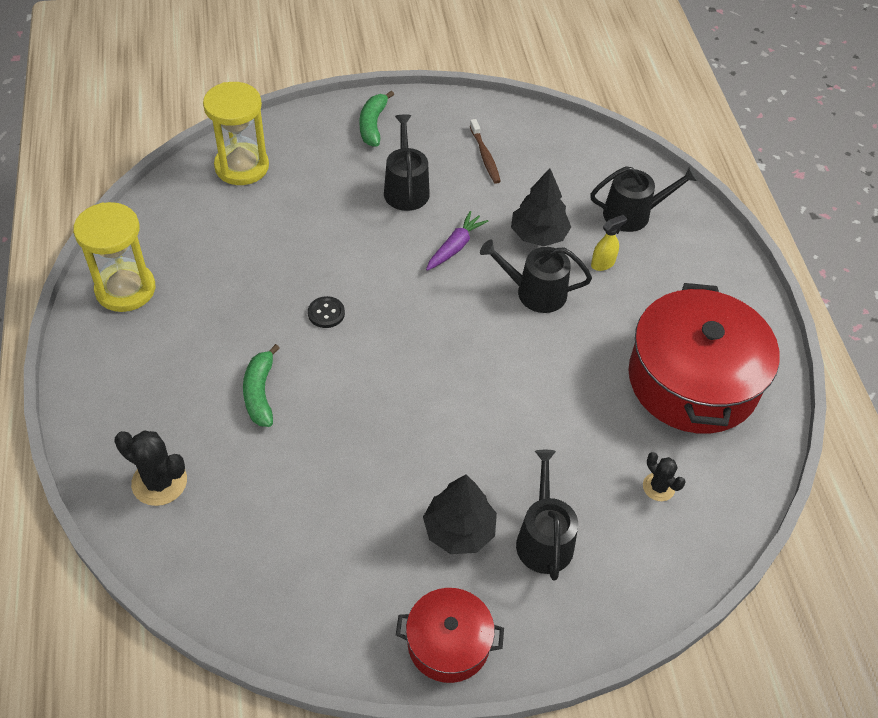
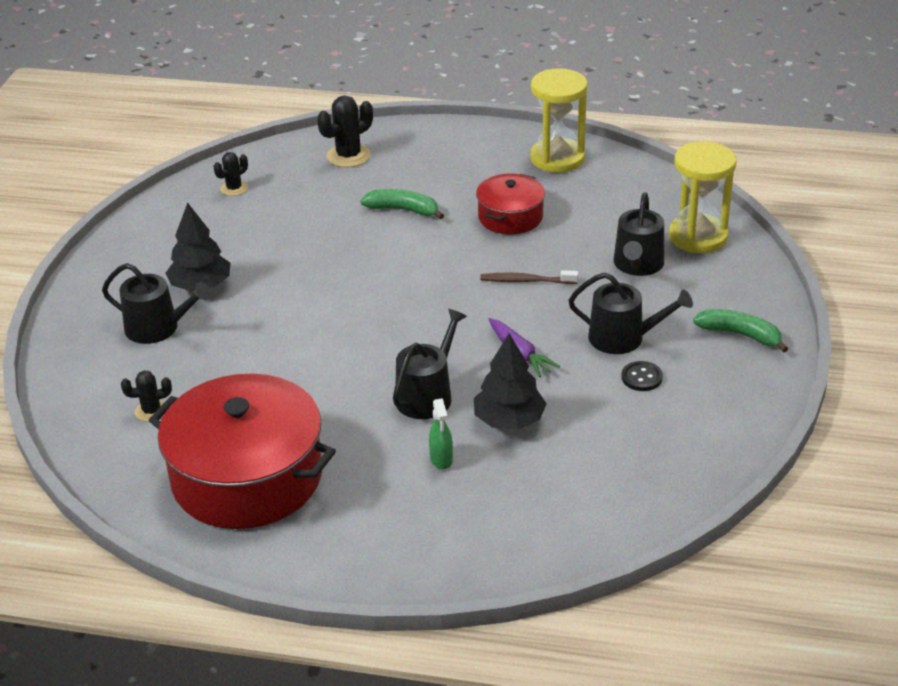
camera: 115 degrees right, 15 degrees down
(261, 579) = (234, 188): none -> black cactus
(326, 313) = (472, 257): black button -> black button (641, 377)
(448, 643) = (115, 260): red pot -> red pot (510, 217)
(485, 156) = (656, 410): brown toothbrush -> brown toothbrush (526, 281)
(603, 263) = (441, 459): yellow spray bottle -> green spray bottle
(632, 214) = (507, 510): black watering can -> black watering can (637, 265)

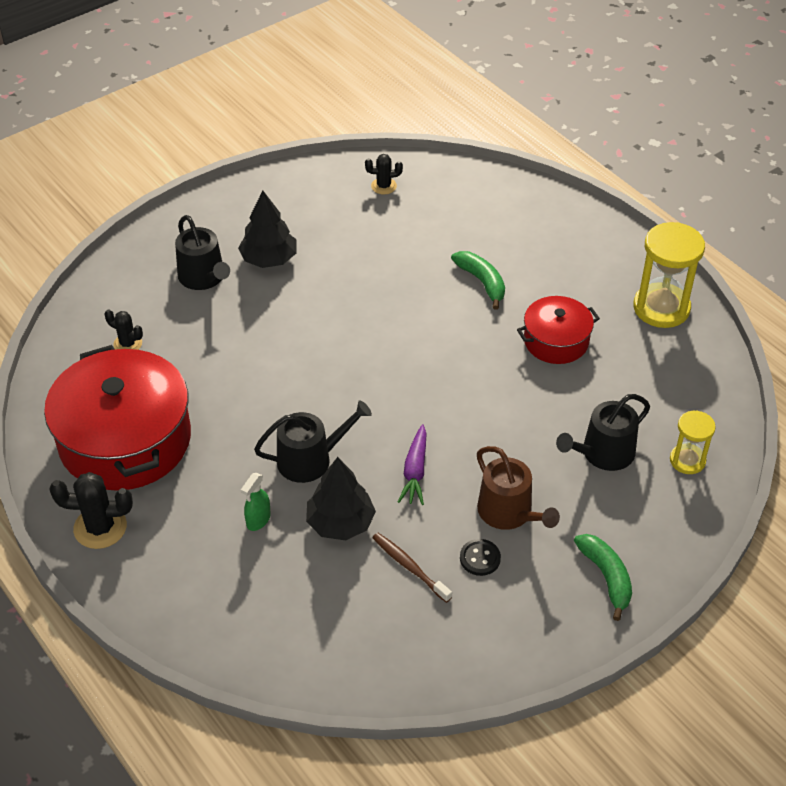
camera: 40 degrees right, 10 degrees up
(348, 156) = (499, 205): black cactus -> black cactus (100, 527)
(526, 281) = (497, 409): brown toothbrush -> brown toothbrush (409, 567)
(623, 338) = (509, 513): black watering can -> brown watering can
(698, 237) = (687, 460): yellow hourglass -> yellow hourglass, size x0.57

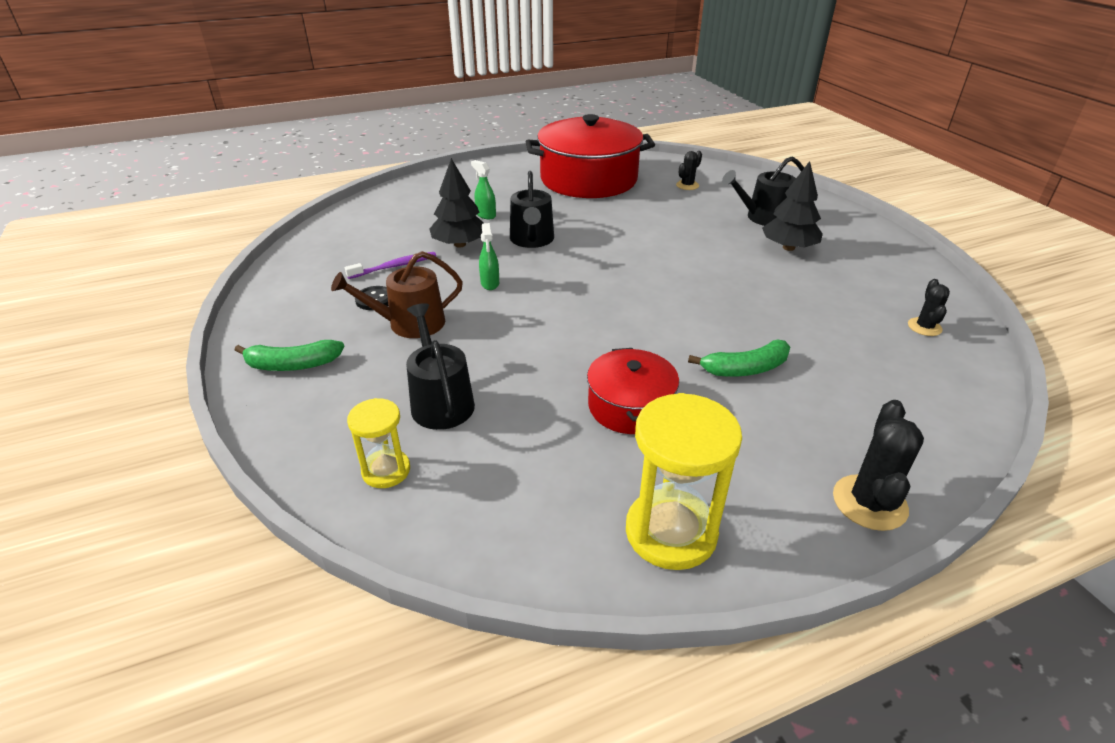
camera: 105 degrees right, 10 degrees down
(100, 527) = (516, 168): black cactus -> black cactus (869, 502)
(409, 567) = (395, 266): brown toothbrush -> purple toothbrush
(415, 471) = (490, 283): purple carrot -> green spray bottle

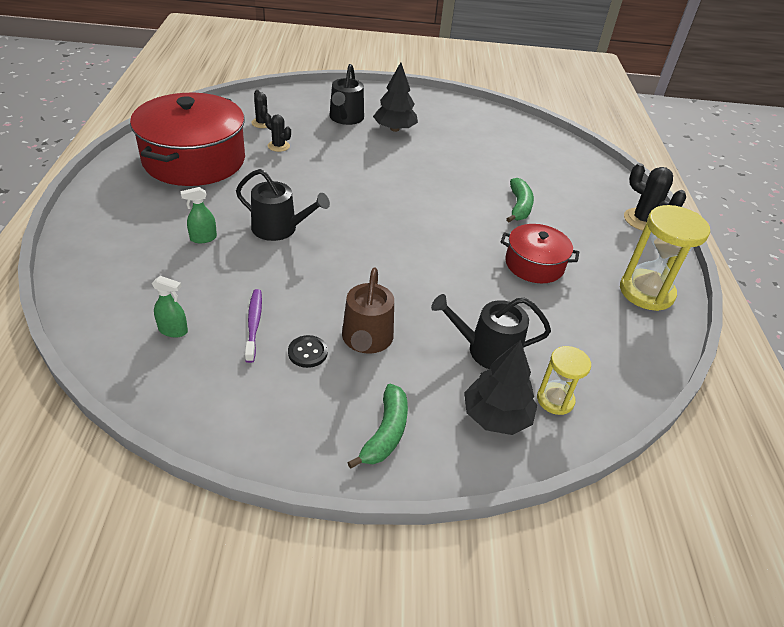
camera: 70 degrees left, 5 degrees up
(460, 244) = (248, 271): black tree -> black tree (496, 416)
(490, 283) = (335, 275): green spray bottle -> green spray bottle (173, 330)
(924, 327) = (513, 132): black cactus -> black cactus (278, 146)

